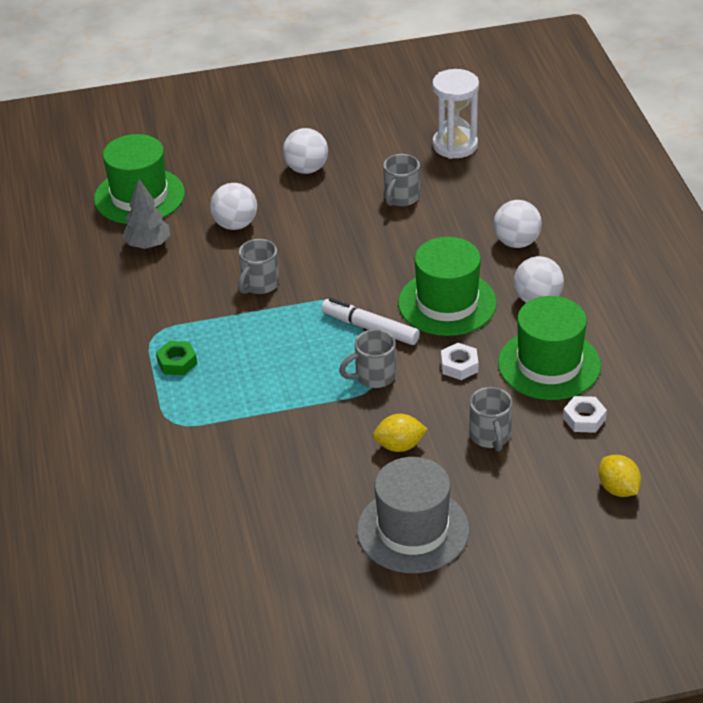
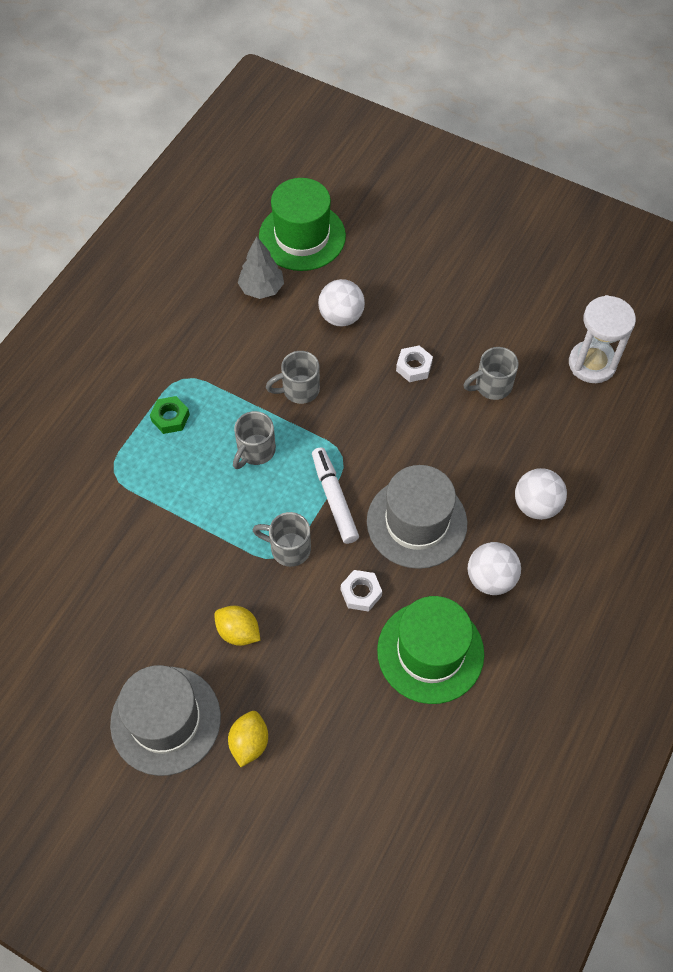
camera: 40 degrees right, 20 degrees up
(306, 169) = (449, 300): white ball -> none
(447, 303) = (416, 522): green hat -> grey hat
(490, 436) = (311, 683): grey mug -> grey mug (255, 451)
(584, 419) = (400, 731): white nut -> white nut (414, 367)
(618, 489) = (351, 824): yellow lemon -> yellow lemon (249, 742)

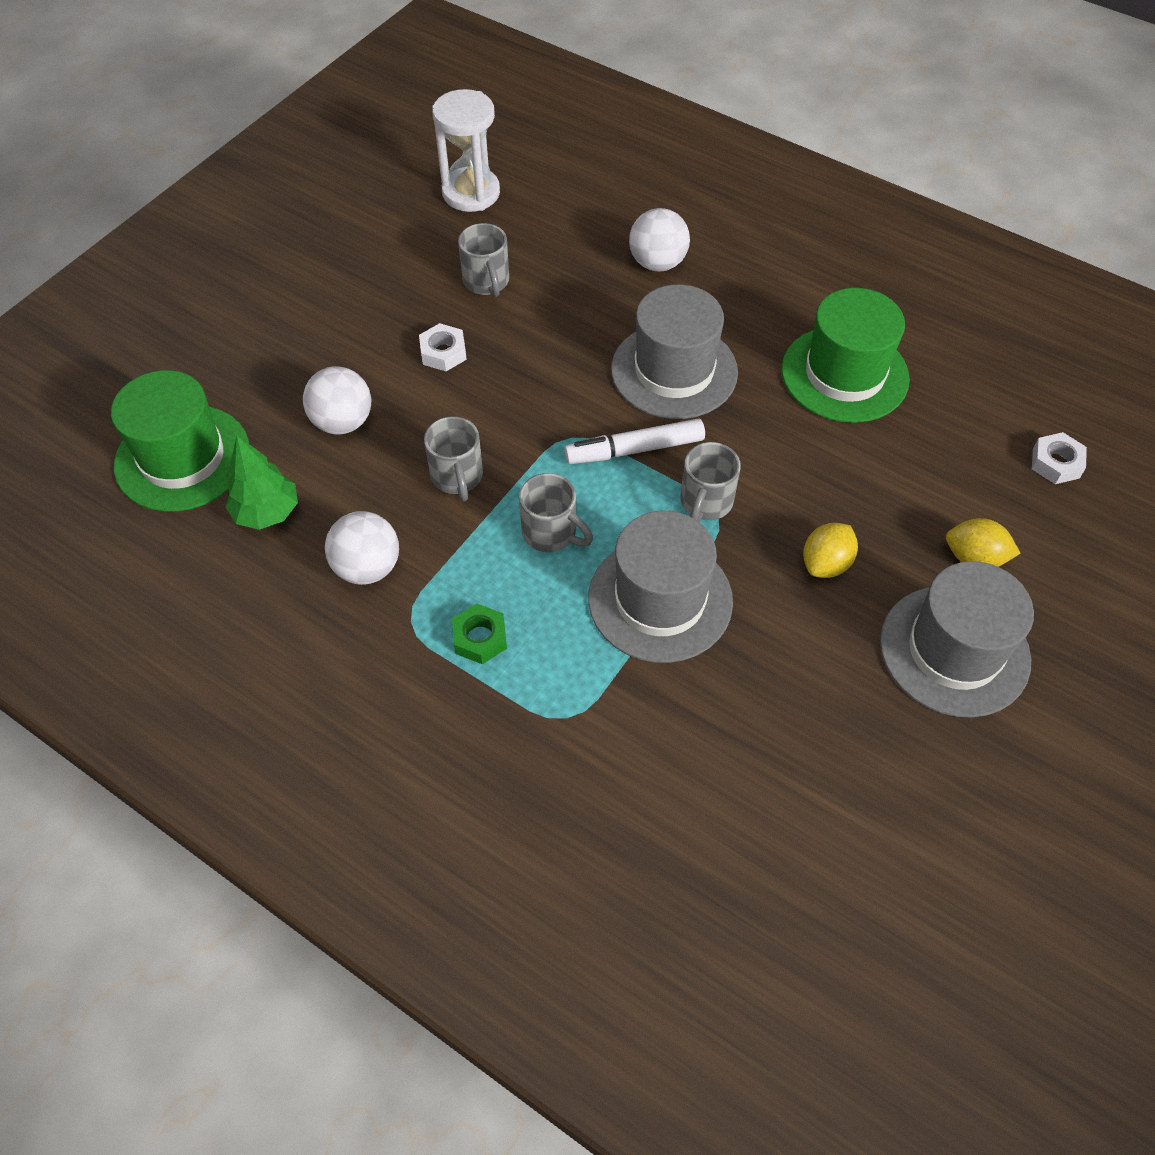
camera: 85 degrees left, 5 degrees down
(203, 522) = (660, 599): none -> grey hat
(262, 289) = (267, 512): grey tree -> green tree
(361, 593) = (769, 432): white nut -> white nut (1056, 463)
(490, 578) = (751, 312): white ball -> white ball (367, 567)

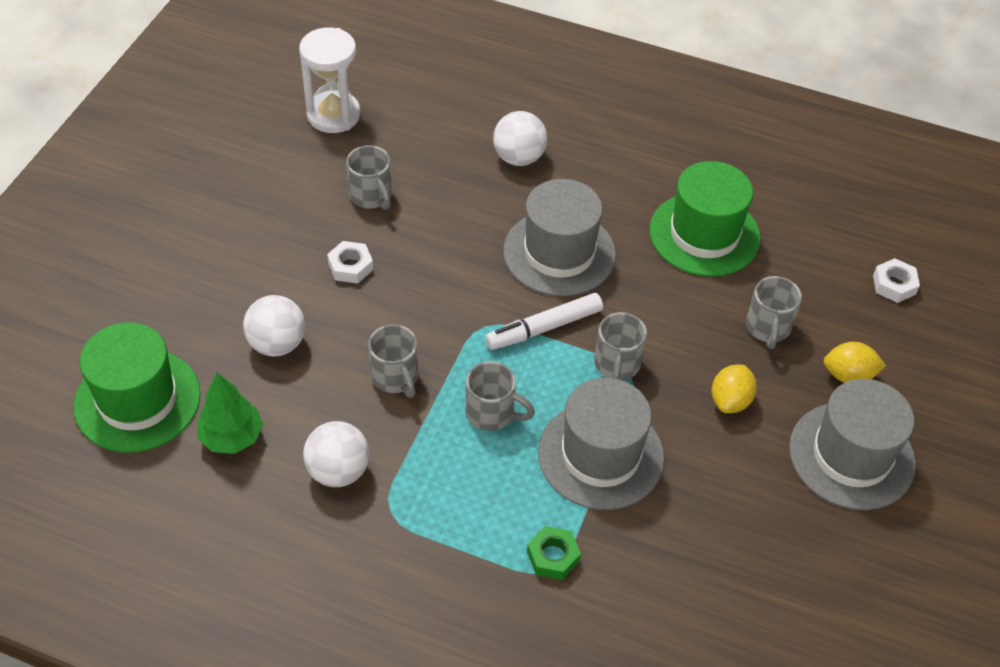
camera: 15 degrees left, 5 degrees down
(480, 638) = (455, 515): green nut -> green nut (553, 556)
(891, 489) = (768, 328): none -> grey mug

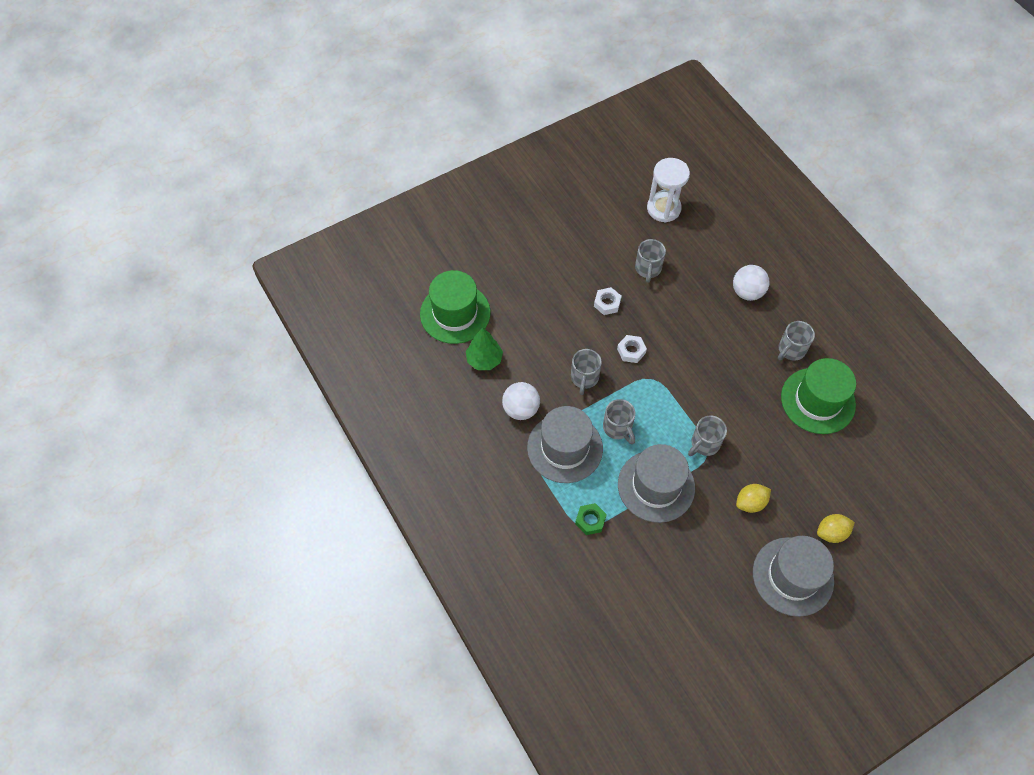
camera: 40 degrees right, 10 degrees up
(277, 344) = (540, 324): white ball -> none
(544, 328) = (681, 399): white marker -> none
(559, 253) = (724, 362): grey hat -> grey hat (565, 448)
(768, 328) = (807, 477): grey mug -> grey mug (791, 350)
(848, 375) = (831, 533): yellow lemon -> yellow lemon turned 60 degrees counterclockwise
(894, 285) = (908, 500): white nut -> white nut (631, 351)

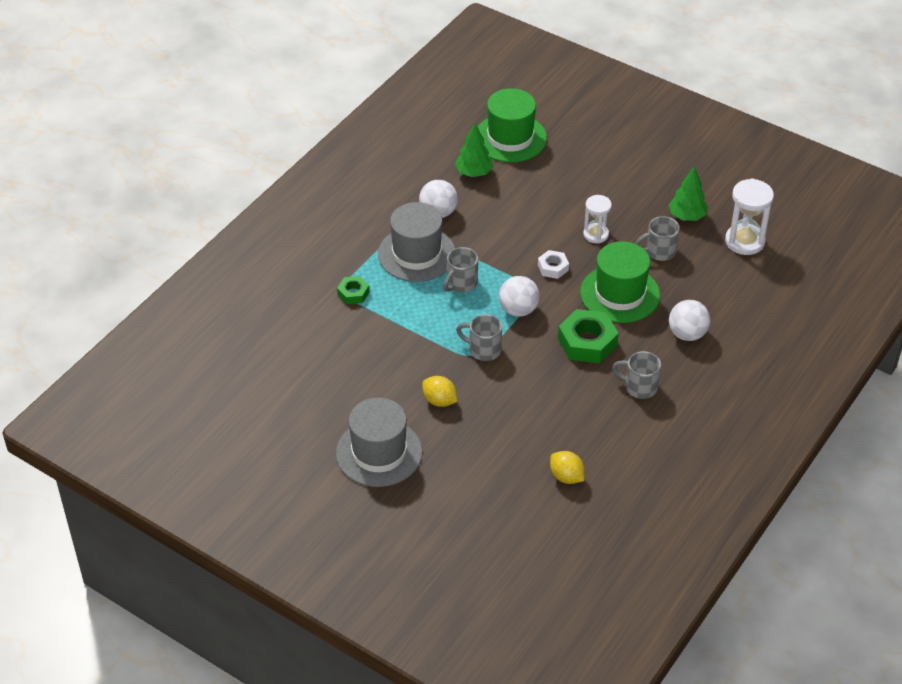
camera: 65 degrees right, 15 degrees down
(584, 378) = (499, 244): grey mug -> none
(607, 303) = (596, 234): white nut -> white hourglass
(617, 232) = (687, 216): none -> green tree
(656, 486) = (416, 328): grey hat -> none
(669, 398) = (518, 310): none -> white ball
(727, 364) = (587, 342): none -> green nut
(817, 400) = (591, 424): green hat -> green hat (620, 294)
(831, 533) = (443, 471): yellow lemon -> yellow lemon (566, 477)

